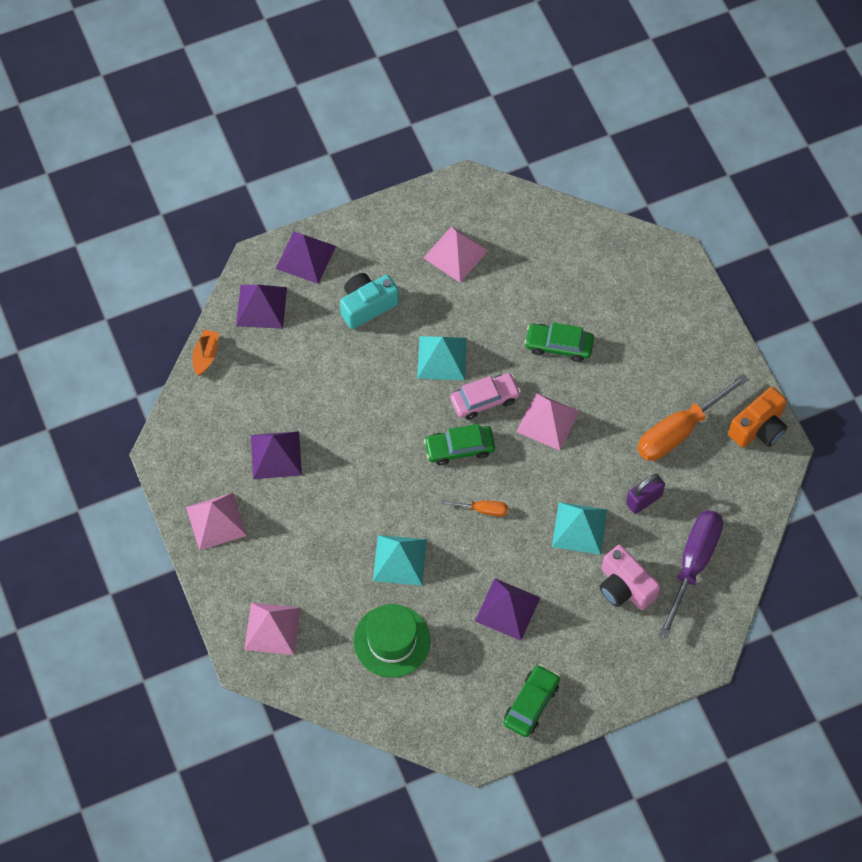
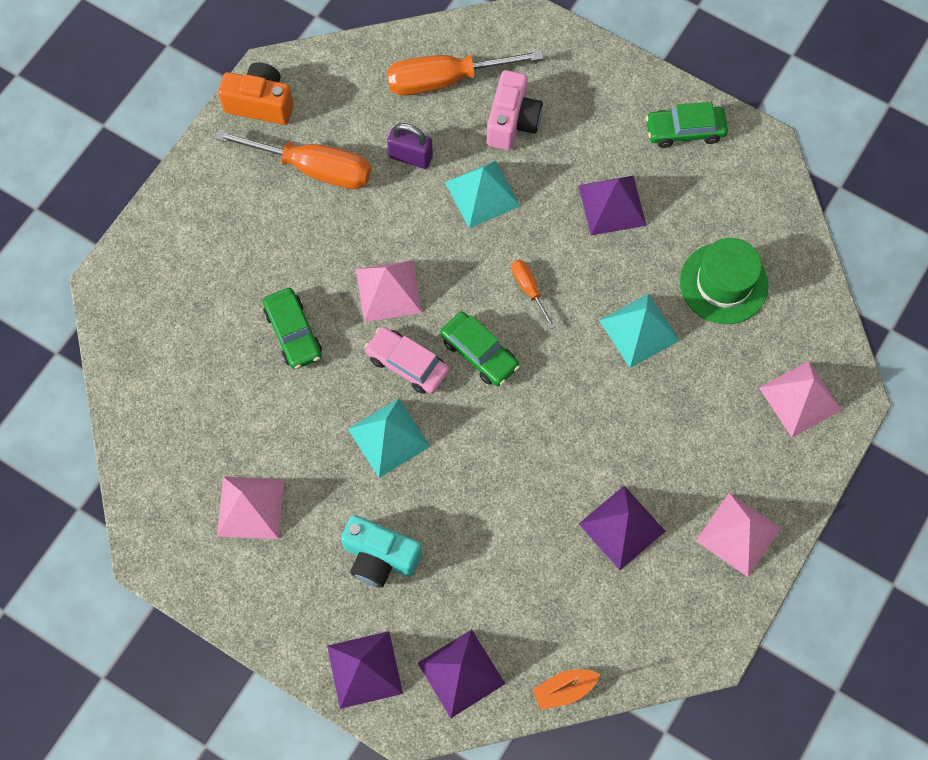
camera: 125 degrees left, 5 degrees up
(693, 564) = (446, 80): purple screwdriver -> orange screwdriver

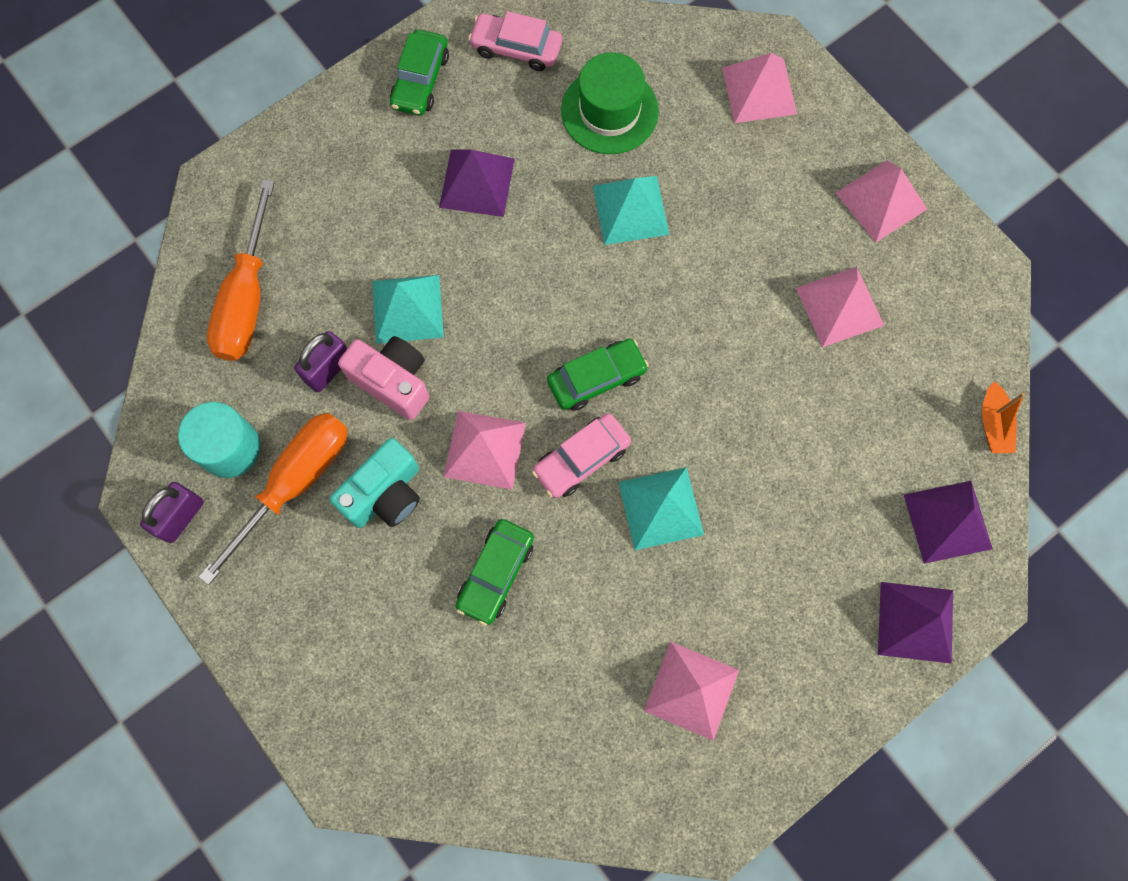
camera: 70 degrees left, 5 degrees up
(260, 103) = (180, 517): orange camera -> purple padlock
(293, 333) = (496, 573): green car -> green car turned 120 degrees clockwise
(323, 115) = (230, 448): none -> turquoise cylinder
(380, 557) = (795, 564): turquoise camera -> turquoise camera (385, 494)
(512, 122) = (332, 246): pink camera -> pink camera (393, 381)
(529, 290) = (542, 301): orange screwdriver -> none
(621, 527) = (839, 306): purple pyramid -> pink pyramid
(748, 191) = (516, 48): none -> pink car

